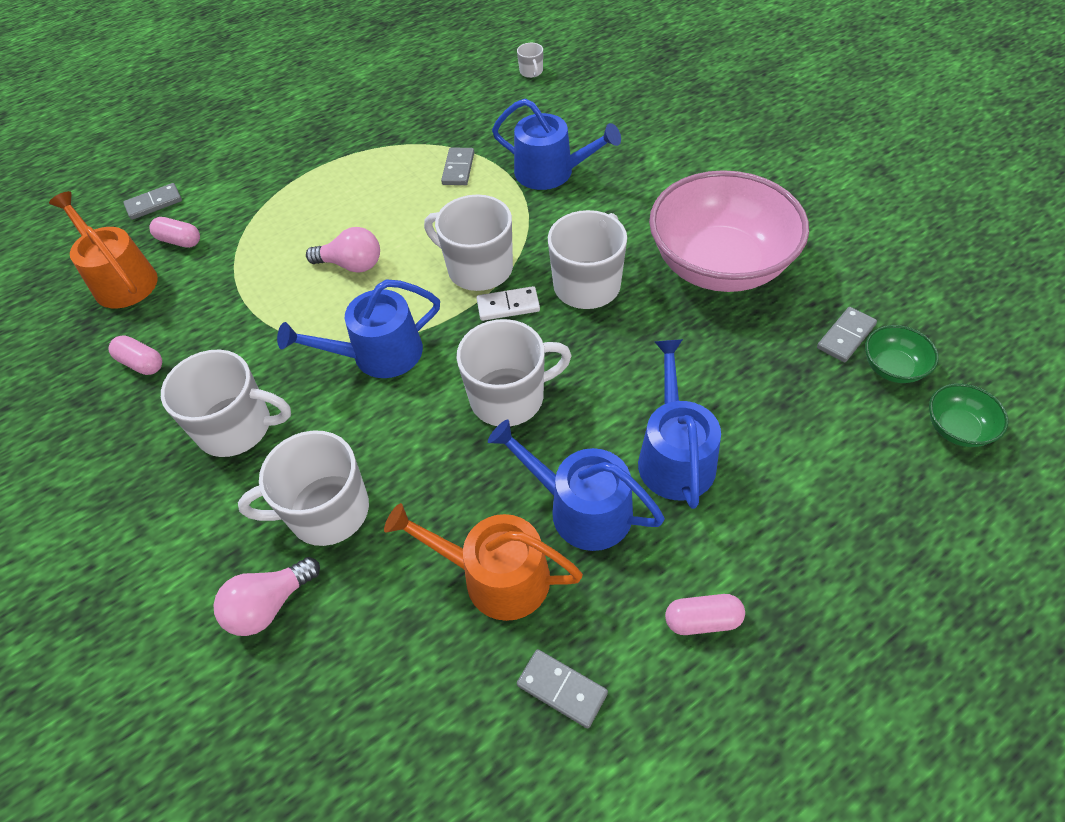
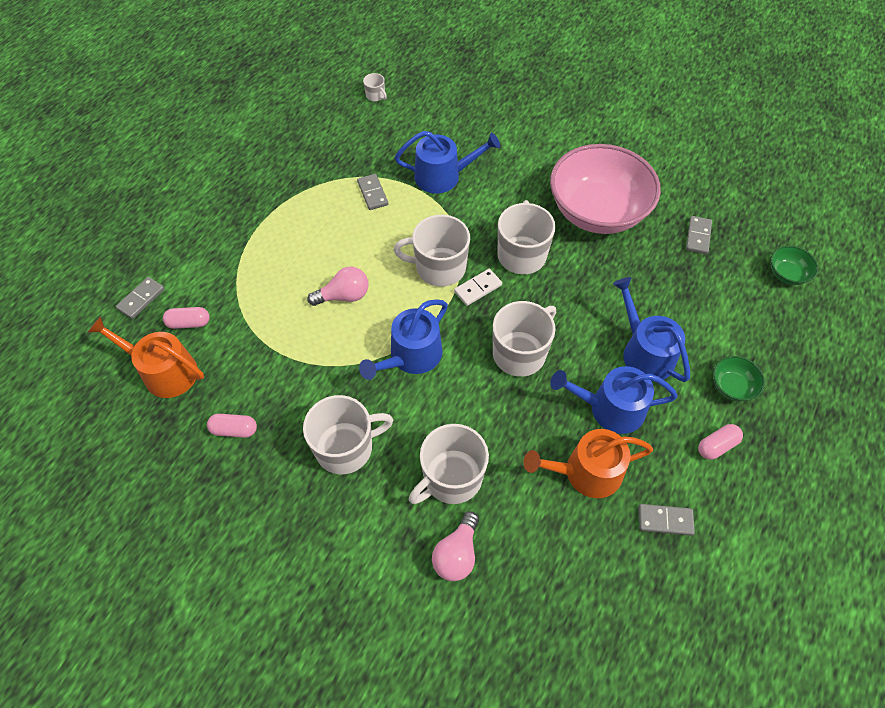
camera: 30 degrees left, 5 degrees up
(892, 368) = (734, 248): green bowl -> green bowl (732, 386)

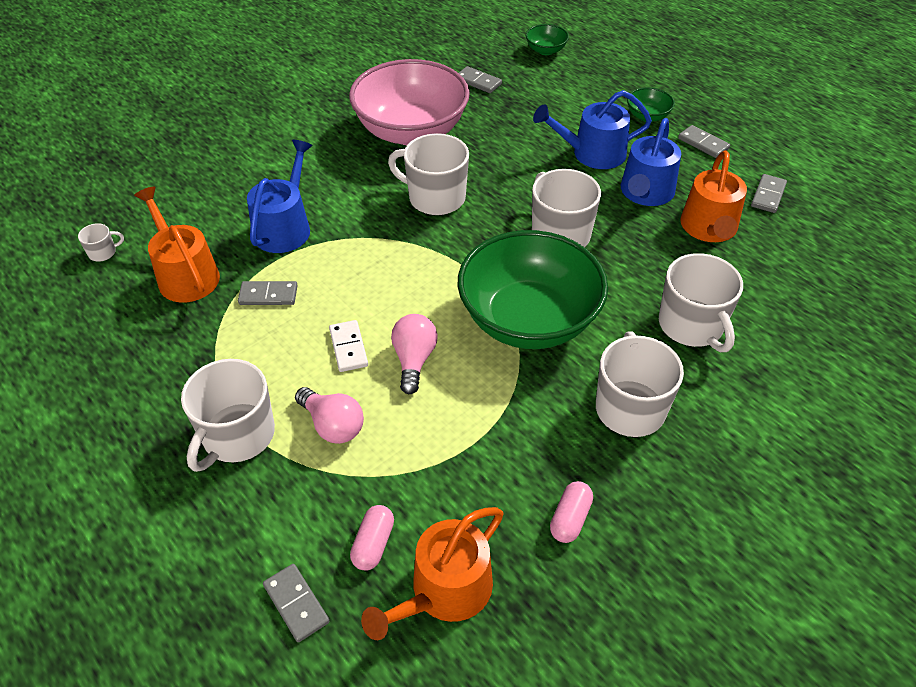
camera: 70 degrees left, 10 degrees down
(373, 143) = (185, 274): none -> orange watering can
(411, 356) = (528, 320): blue watering can -> green bowl
(439, 267) = (417, 265): white mug -> white mug (237, 436)
(457, 554) = (778, 344): pink light bulb -> pink light bulb (333, 425)
(478, 288) = (462, 242): white domino -> white domino (348, 348)
(716, 446) = (703, 144): pink capsule -> grey domino

